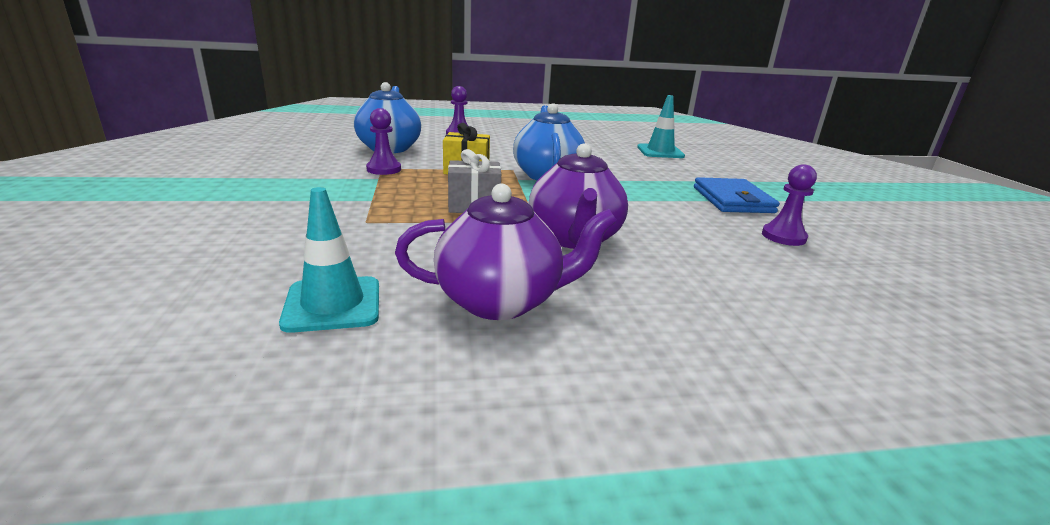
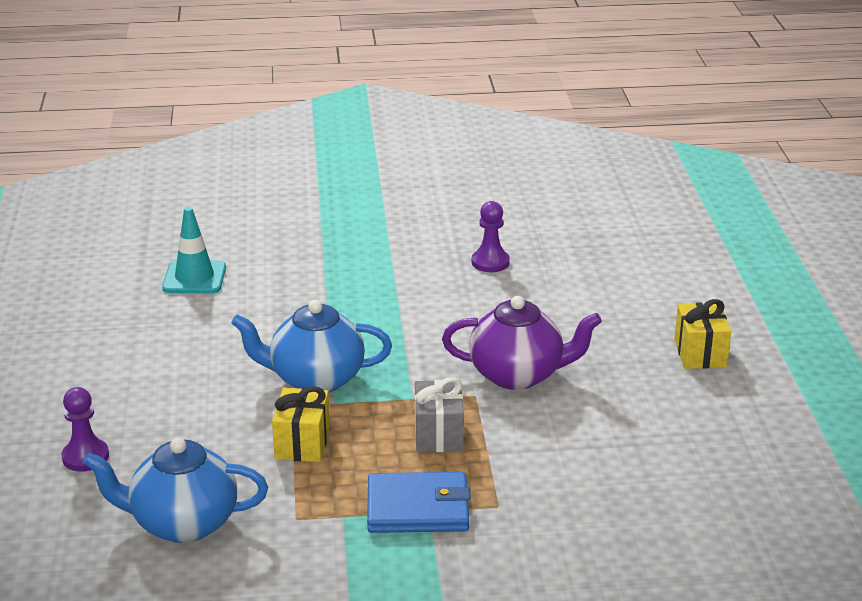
camera: 85 degrees left, 5 degrees up
(333, 304) = (671, 499): turquoise traffic cone -> none
(384, 169) = (303, 515): purple pawn -> none
(501, 301) = (645, 418): purple teapot -> none
(674, 359) = (700, 353): none -> yellow gift
(732, 200) = (393, 266): blue wallet -> blue wallet (418, 508)

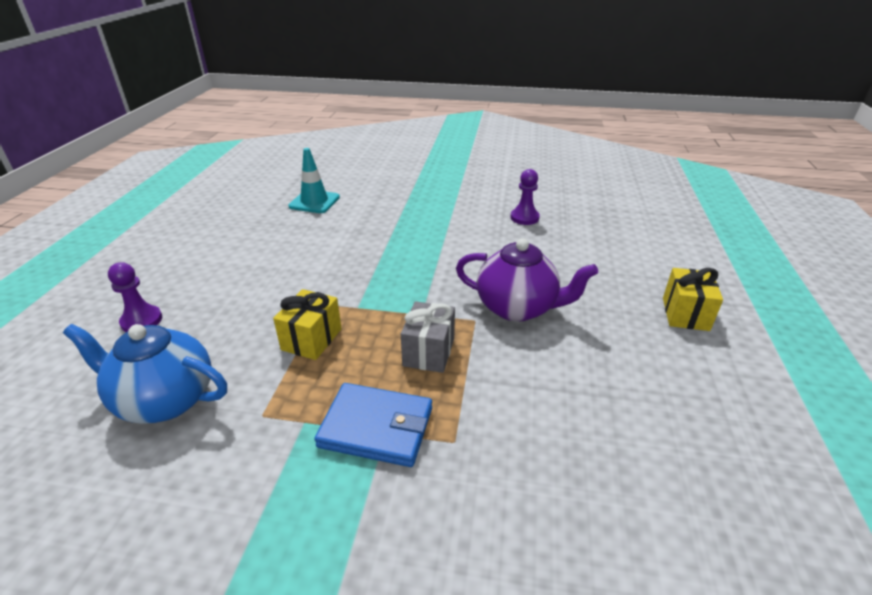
camera: 15 degrees right, 5 degrees up
(315, 379) = (353, 285): blue teapot -> none

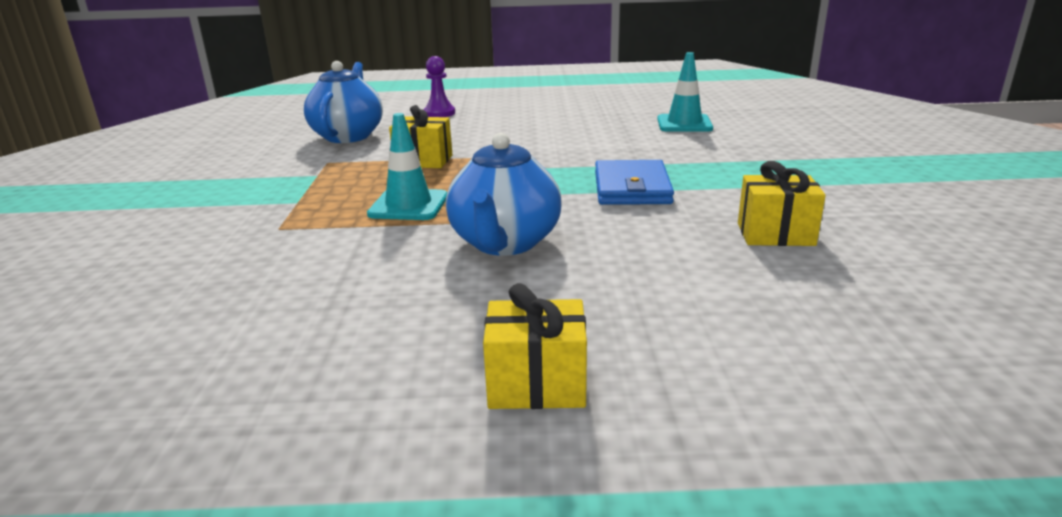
camera: 80 degrees right, 10 degrees down
(376, 427) = (304, 198): blue wallet -> blue wallet (632, 188)
(429, 352) = (408, 205): grey gift -> turquoise traffic cone
(517, 308) = (505, 243): purple teapot -> blue teapot
(524, 218) = (775, 234): purple pawn -> yellow gift

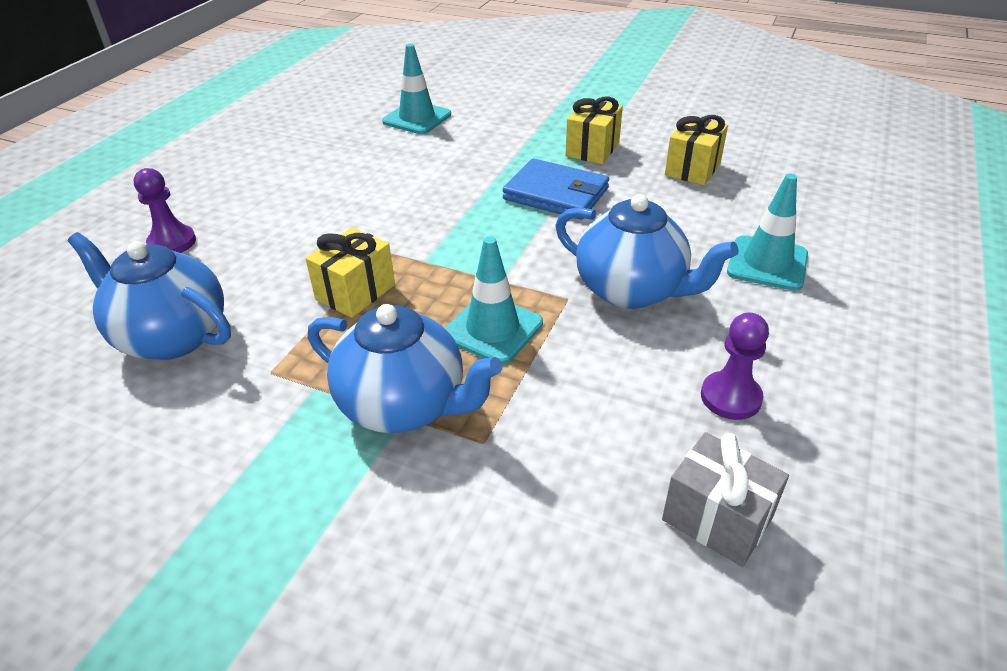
camera: 65 degrees left, 15 degrees up
(206, 325) = (717, 519): none -> grey gift
(308, 199) = (404, 405): none -> blue teapot
(368, 310) = (730, 397): none -> purple pawn
(537, 384) = (873, 332): yellow gift -> yellow gift (592, 149)
(621, 300) = (767, 263): none -> turquoise traffic cone

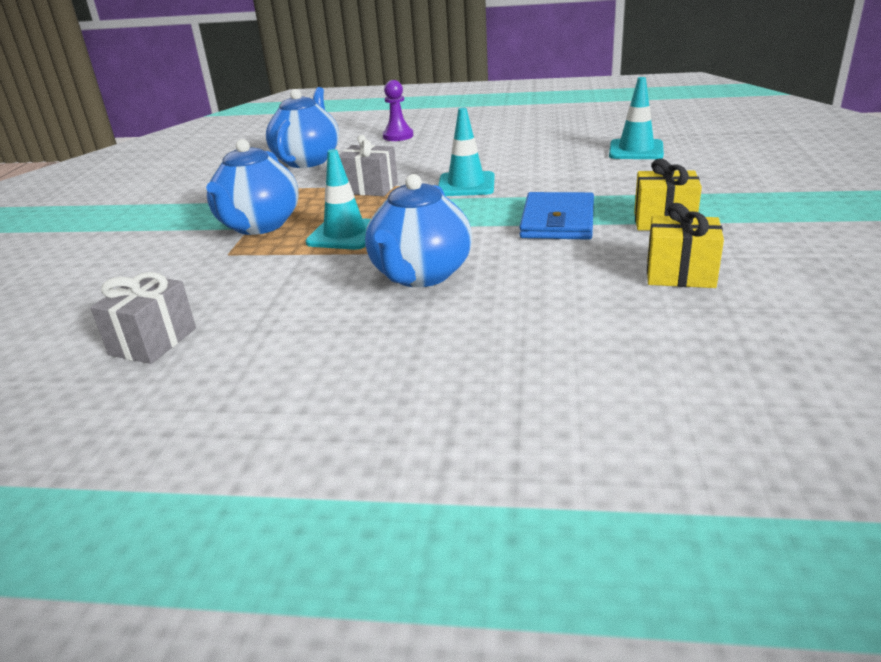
camera: 75 degrees right, 10 degrees down
(355, 292) = (370, 188): yellow gift -> grey gift
(730, 397) = (286, 334): purple pawn -> none
(767, 263) = (508, 335): turquoise traffic cone -> turquoise traffic cone (466, 185)

